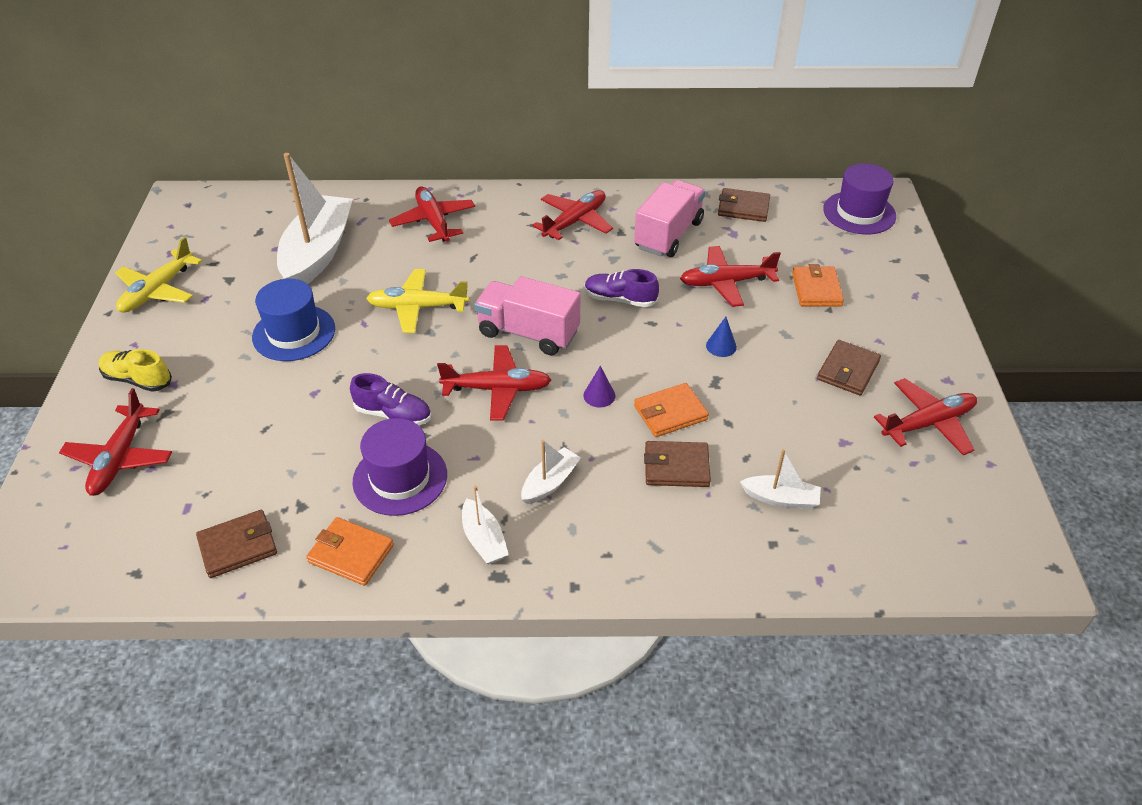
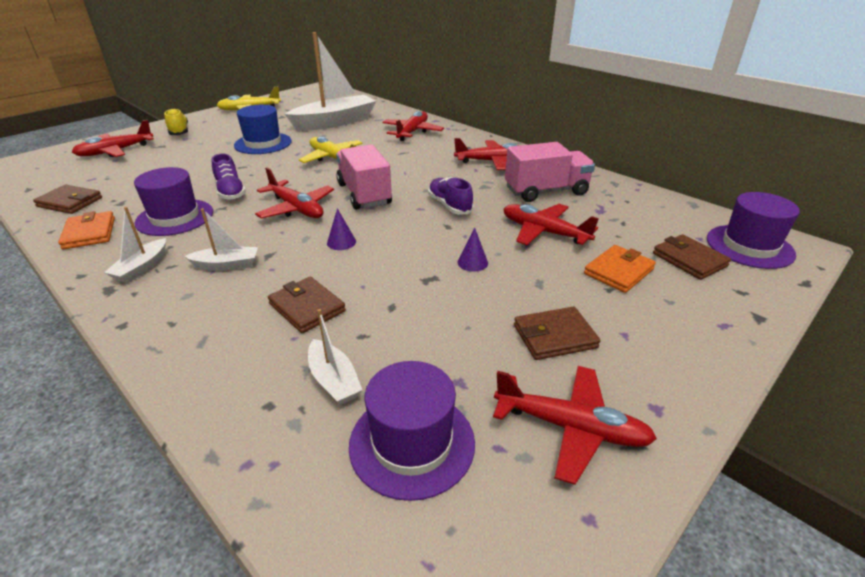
camera: 45 degrees right, 10 degrees down
(670, 413) = (364, 276): orange wallet -> none
(721, 346) = (472, 262): blue cone -> purple cone
(743, 208) = (634, 201): brown wallet -> brown wallet (689, 260)
(875, 496) = (412, 443): none -> purple hat

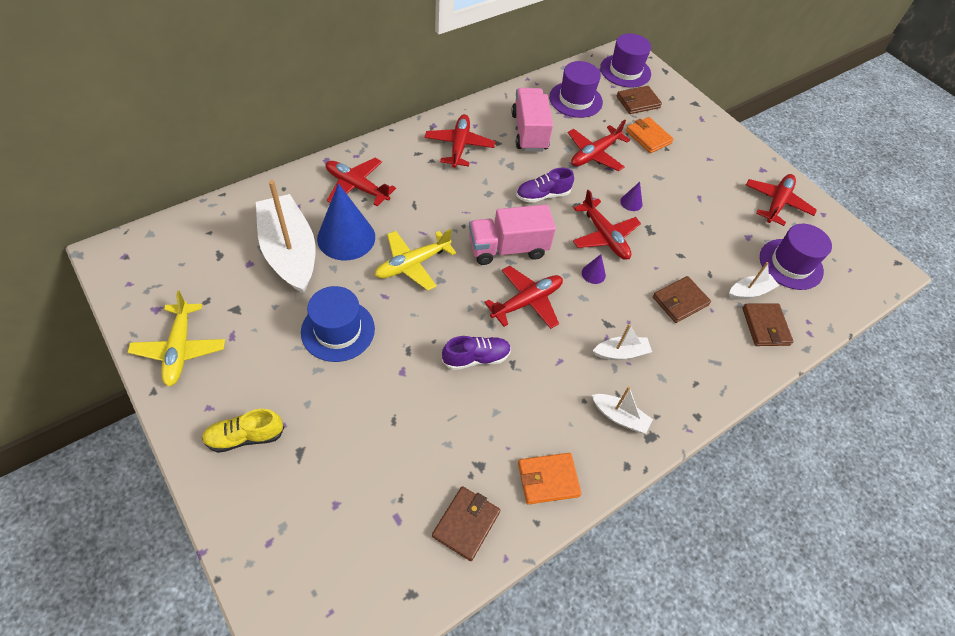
camera: 85 degrees left, 20 degrees up
(115, 151) = (301, 511): red plane -> red plane (604, 236)
(175, 217) = (526, 404): purple hat -> purple hat (575, 100)
(227, 265) = (621, 353): white boat -> white boat turned 75 degrees clockwise
(355, 135) = (346, 237): none -> blue cone
(554, 336) = (711, 187): brown wallet -> brown wallet (765, 326)

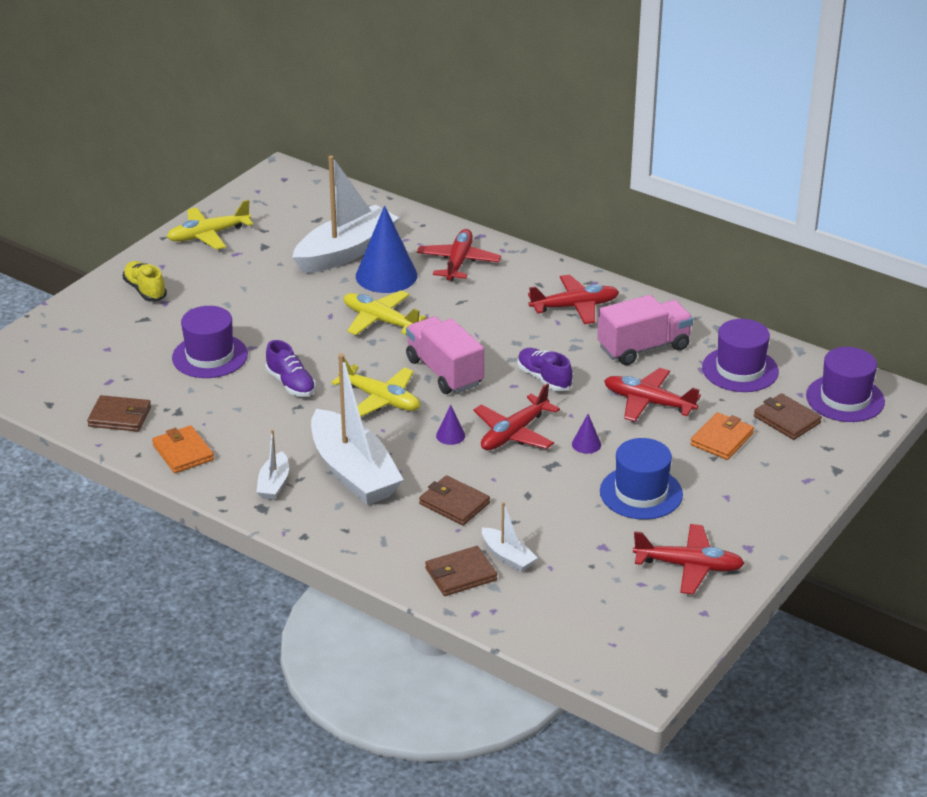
camera: 75 degrees right, 20 degrees down
(338, 330) = (275, 302): blue hat -> blue hat (641, 493)
(527, 302) = (380, 399): red plane -> yellow plane
(621, 353) = (353, 472): white boat -> white boat, size x2.17
(791, 264) = (581, 588): purple hat -> purple hat (210, 356)

